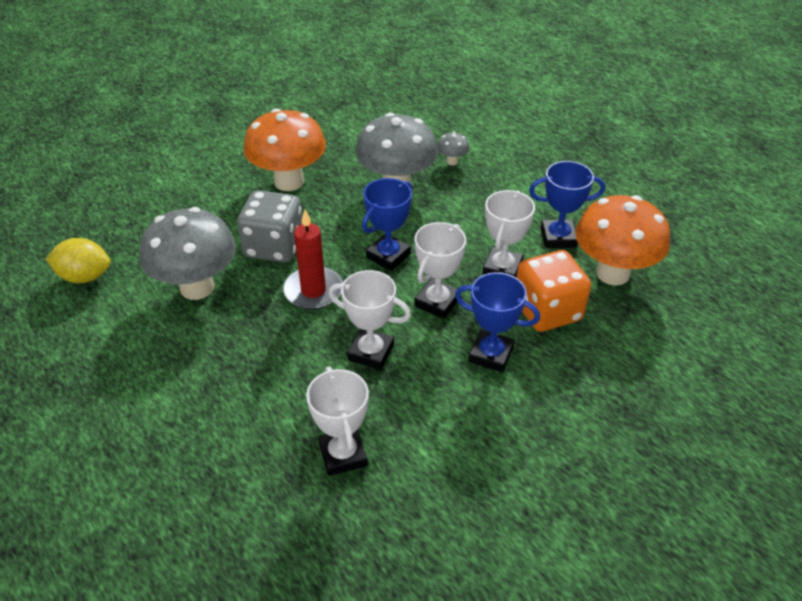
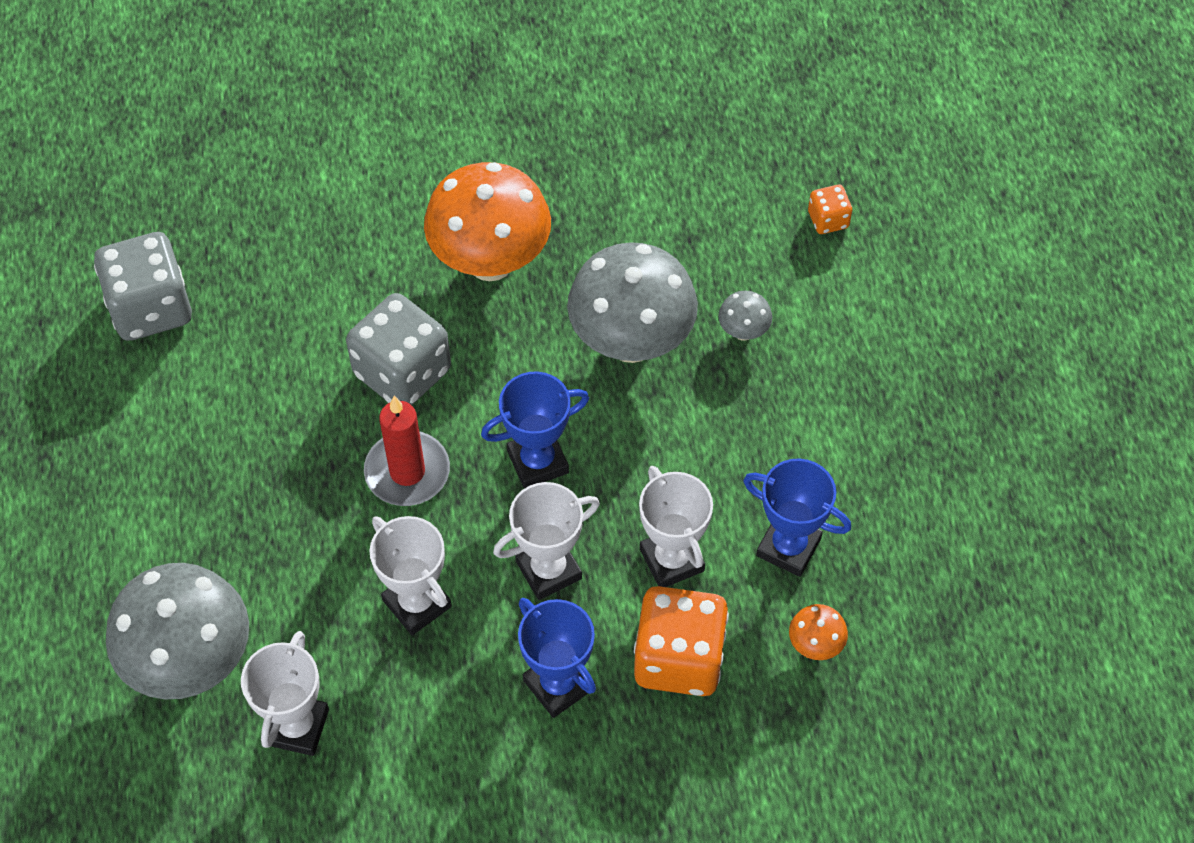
camera: 30 degrees right, 15 degrees up
(85, 277) = (151, 308): yellow lemon -> grey dice
(197, 287) = (271, 393): grey mushroom -> grey mushroom (191, 662)
(454, 107) = (828, 220): none -> orange dice
(502, 268) = (672, 560): white trophy -> white trophy turned 75 degrees counterclockwise
(613, 273) = (815, 645): orange mushroom -> orange mushroom, size x0.42

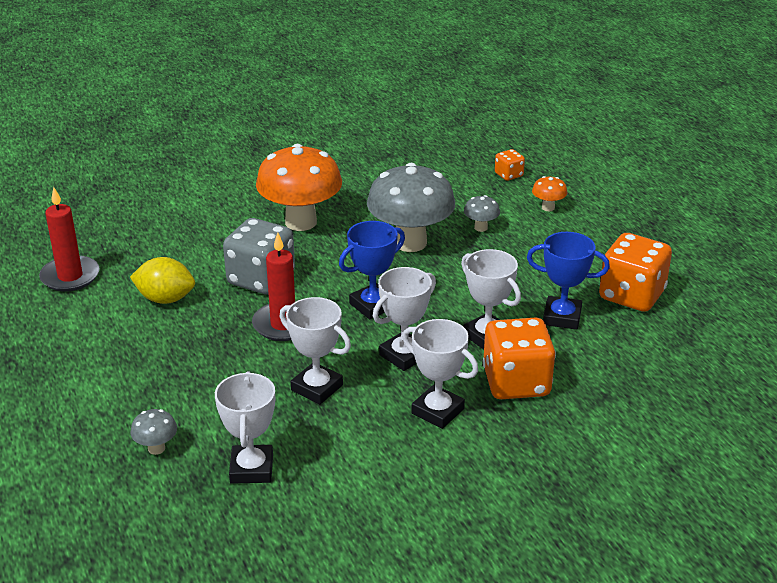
camera: 15 degrees left, 25 degrees down
(151, 308) = (70, 276): grey dice -> red candle
(191, 662) = (156, 448): grey mushroom -> grey mushroom, size x0.42
(265, 383) = (165, 299): none -> yellow lemon
(558, 685) = (437, 411): blue trophy -> white trophy
(815, 645) = (605, 360): orange mushroom -> orange mushroom (548, 207)
(904, 526) = (631, 295): none -> orange dice

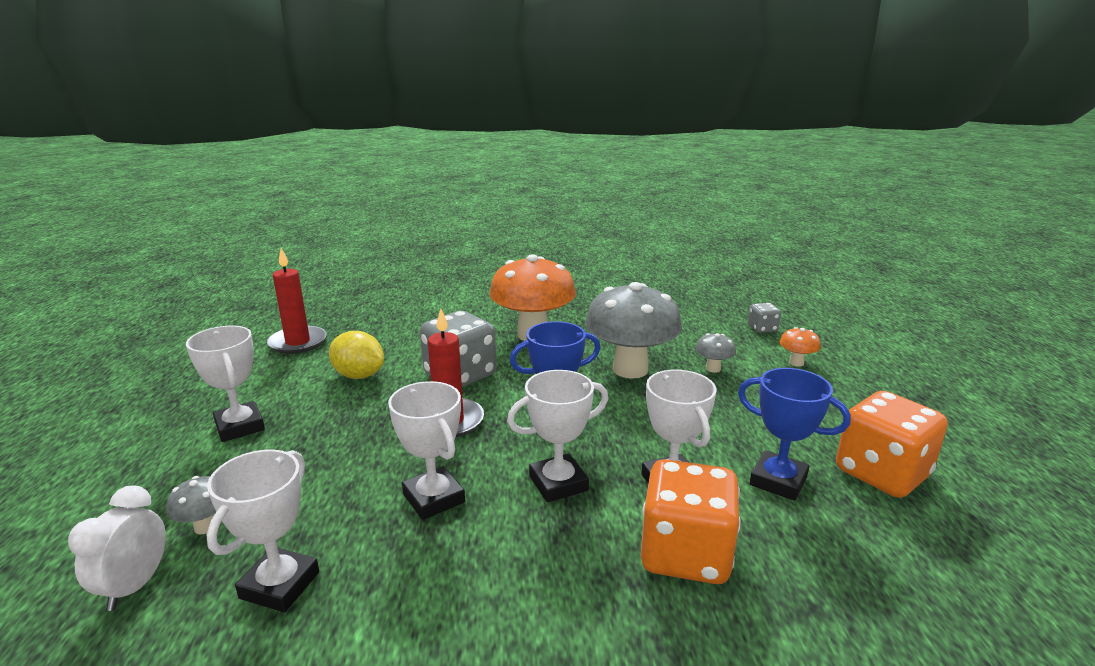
camera: 20 degrees right, 10 degrees down
(146, 496) = (135, 586): none -> white clock
(437, 411) = (560, 567): white trophy -> white trophy (240, 426)
(508, 175) = (762, 329): orange dice -> grey dice

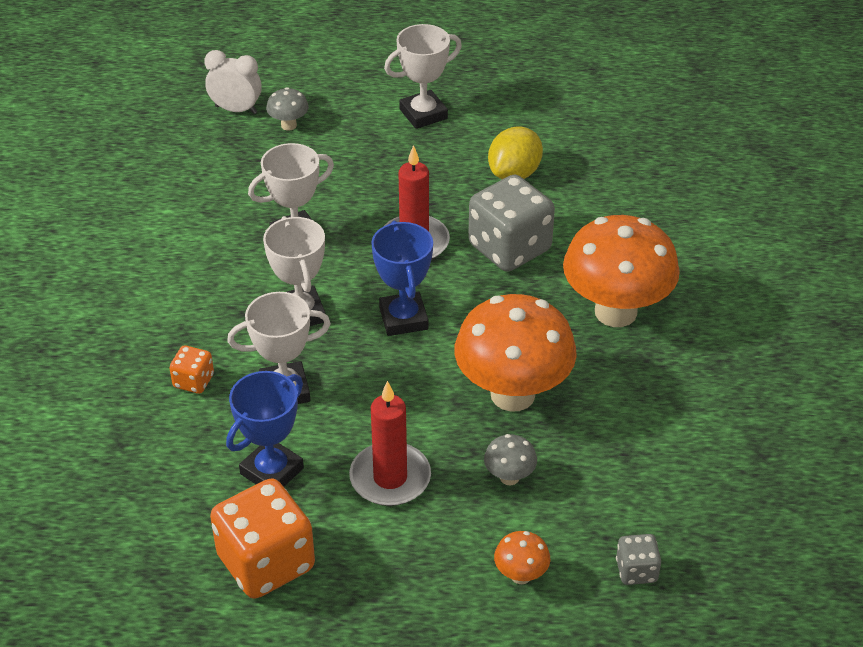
camera: 95 degrees right, 20 degrees up
(280, 585) = (220, 170): white trophy -> none
(298, 342) = (596, 120): red candle -> red candle (390, 478)
(630, 369) = (512, 394): grey mushroom -> orange mushroom
(685, 554) = (193, 381): orange dice -> orange dice, size x0.48

